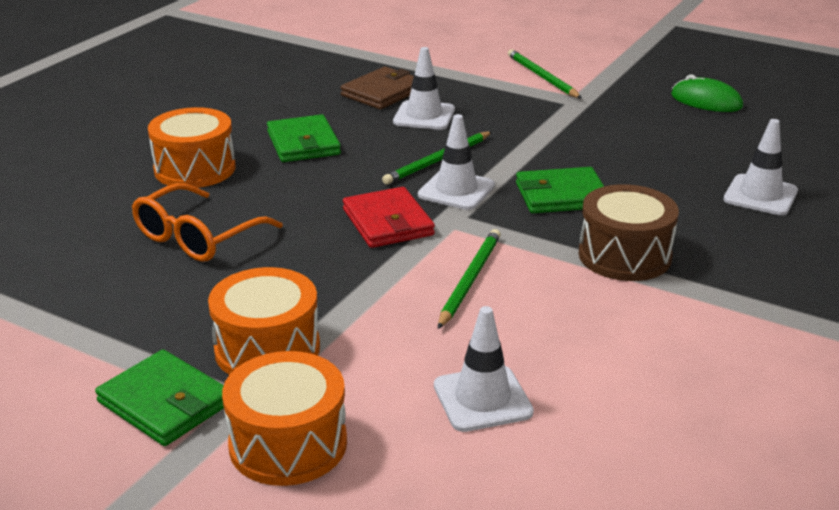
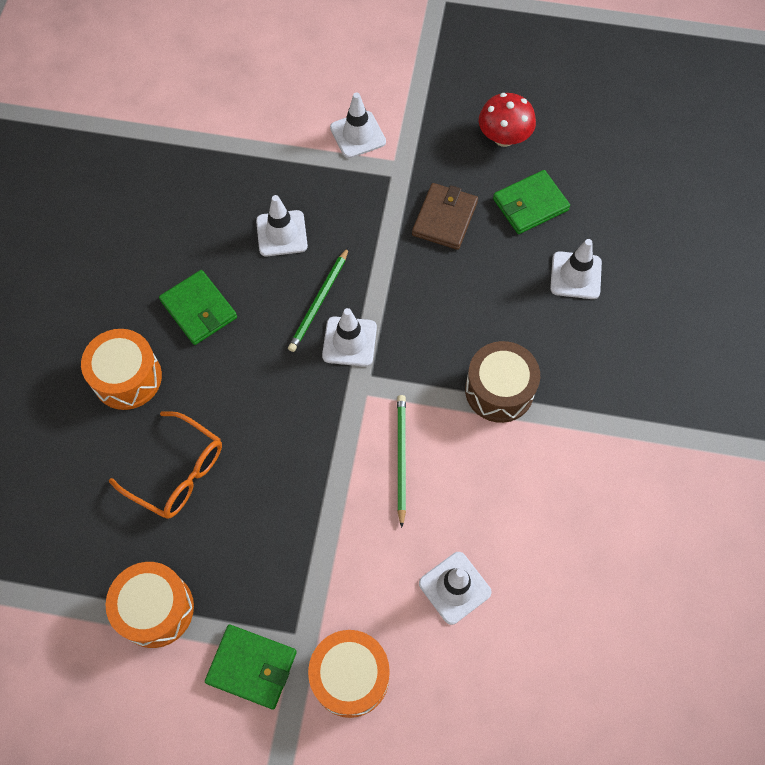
camera: 20 degrees left, 35 degrees up
(197, 237) = (178, 473): orange glasses -> orange glasses turned 75 degrees counterclockwise
(267, 349) = (293, 587): orange drum -> orange drum (156, 609)
(383, 92) = (231, 204): brown wallet -> brown wallet (445, 218)
(387, 222) = (314, 403): red wallet -> none
(542, 77) = (358, 135): green pencil -> white traffic cone
(561, 195) = (431, 322): green wallet -> green wallet (530, 204)
(706, 101) = (504, 138): green mouse -> red mushroom

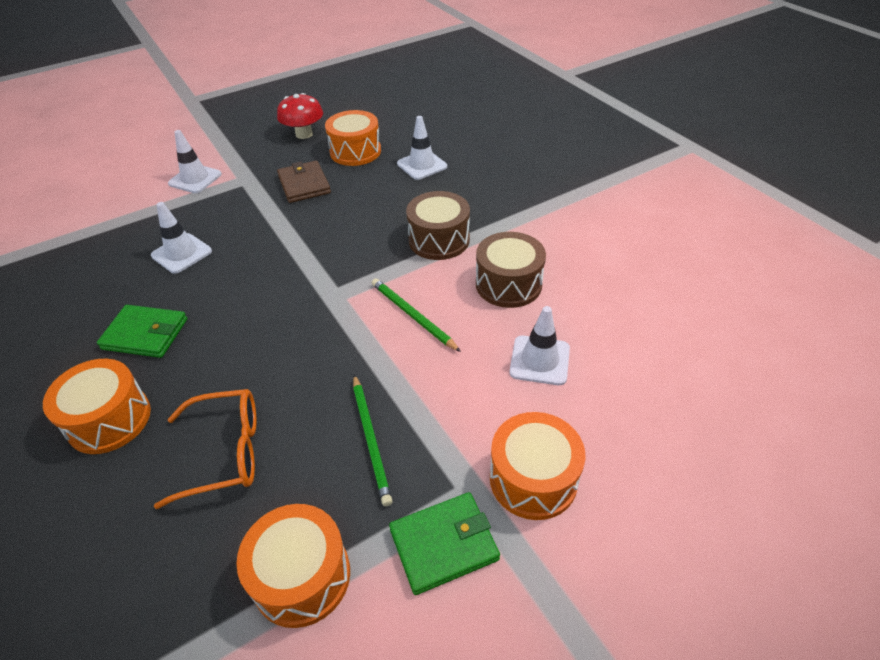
camera: 40 degrees left, 20 degrees down
(319, 302) = (252, 272): green pencil -> green pencil (371, 439)
(349, 341) = (300, 278): white traffic cone -> none
(508, 491) = (508, 284): none -> brown drum
(530, 204) = (355, 151): green wallet -> orange drum

